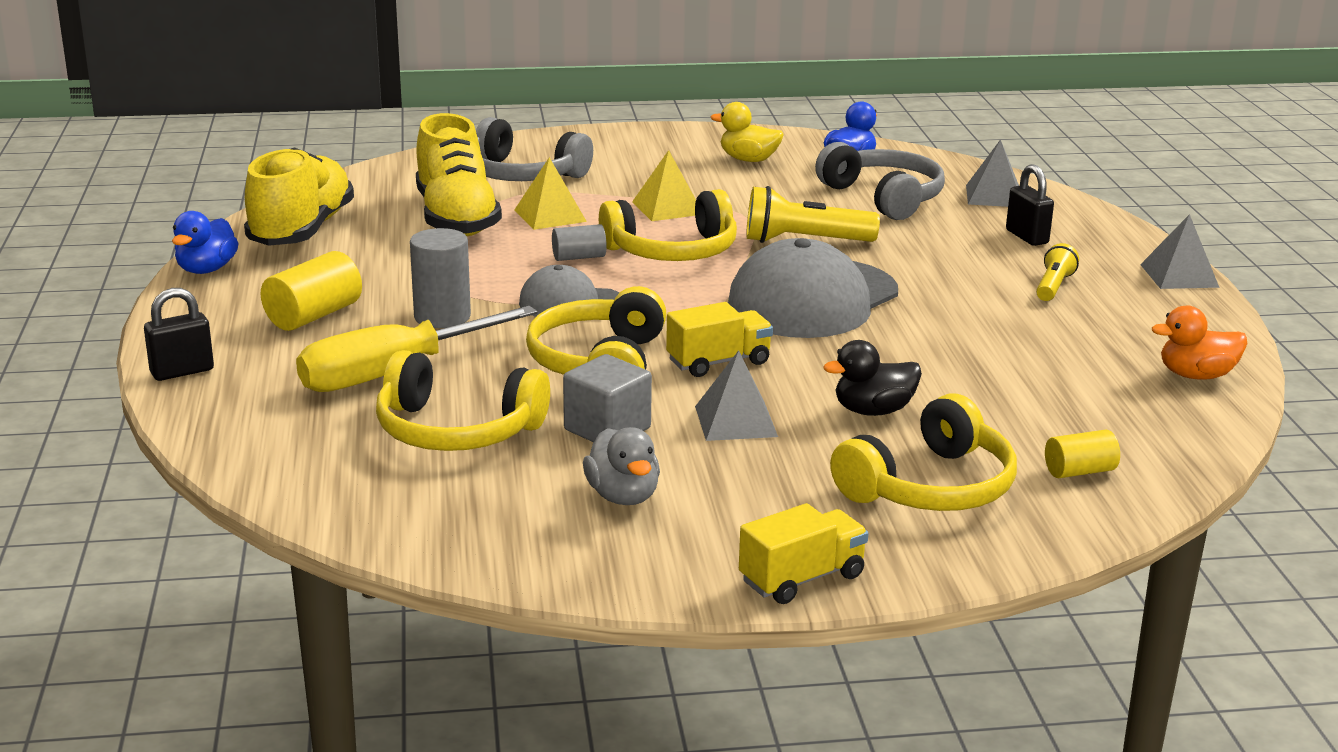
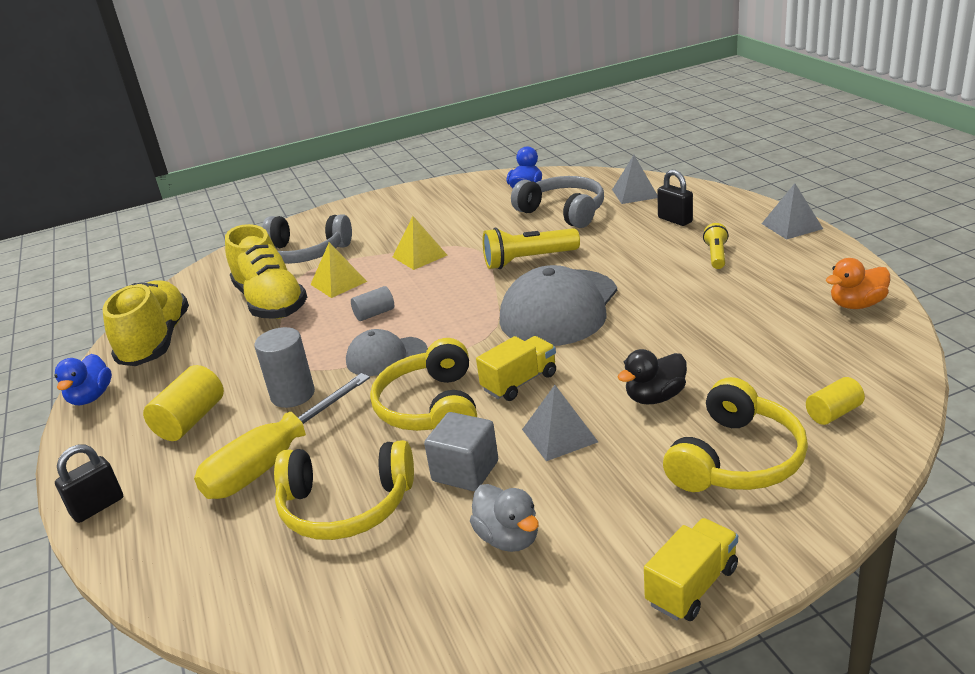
camera: 10 degrees left, 5 degrees up
(673, 251) = (440, 291): yellow headphones -> none
(748, 160) = (457, 204): yellow duck -> none

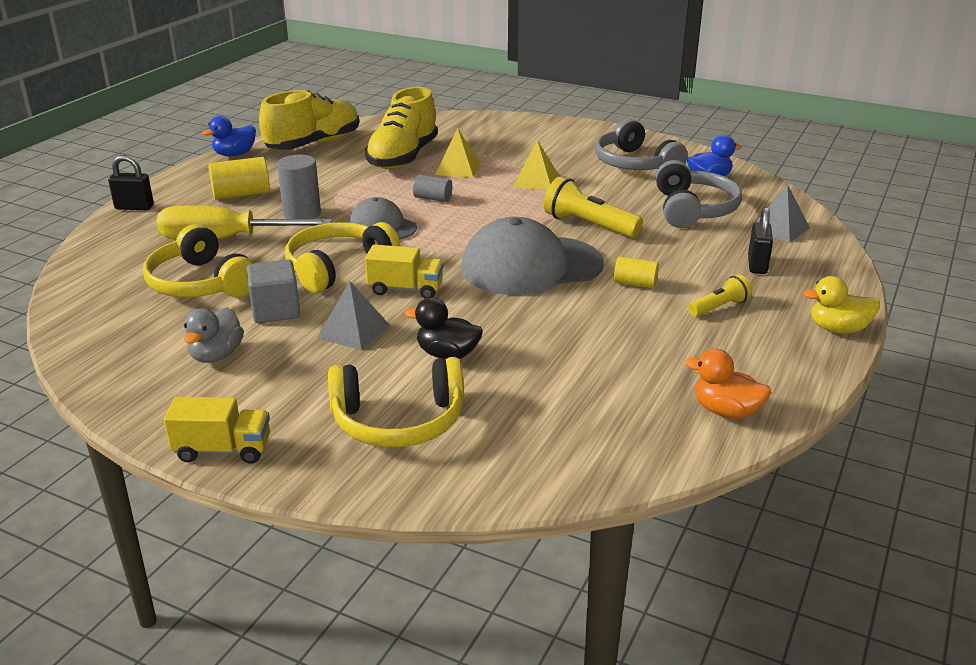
camera: 45 degrees right, 0 degrees up
(305, 253) = (482, 139): grey headphones -> grey headphones (635, 164)
(792, 226) = (838, 329): grey pyramid -> yellow duck
(833, 413) = (516, 451): yellow cylinder -> yellow cylinder (635, 283)

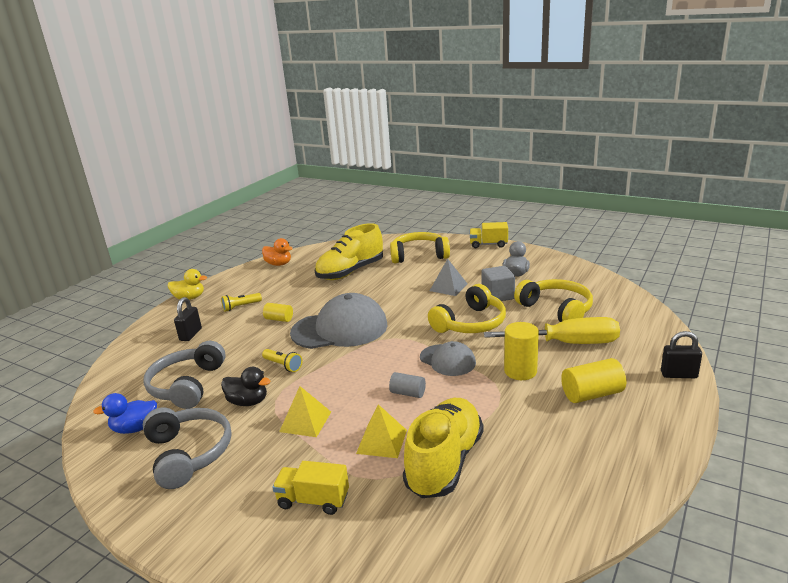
camera: 175 degrees left, 5 degrees down
(234, 154) = (653, 465): blue duck -> none
(302, 214) = (520, 371): grey cylinder -> yellow cylinder
(313, 144) = (566, 492): yellow shoe -> yellow shoe (350, 272)
(405, 289) = (422, 310): yellow truck -> yellow truck (313, 500)
(447, 354) = (397, 279): black duck -> black duck (248, 402)
(588, 225) = (283, 365): yellow flashlight -> yellow flashlight, size x0.59
(779, 229) = (140, 366): grey pyramid -> none

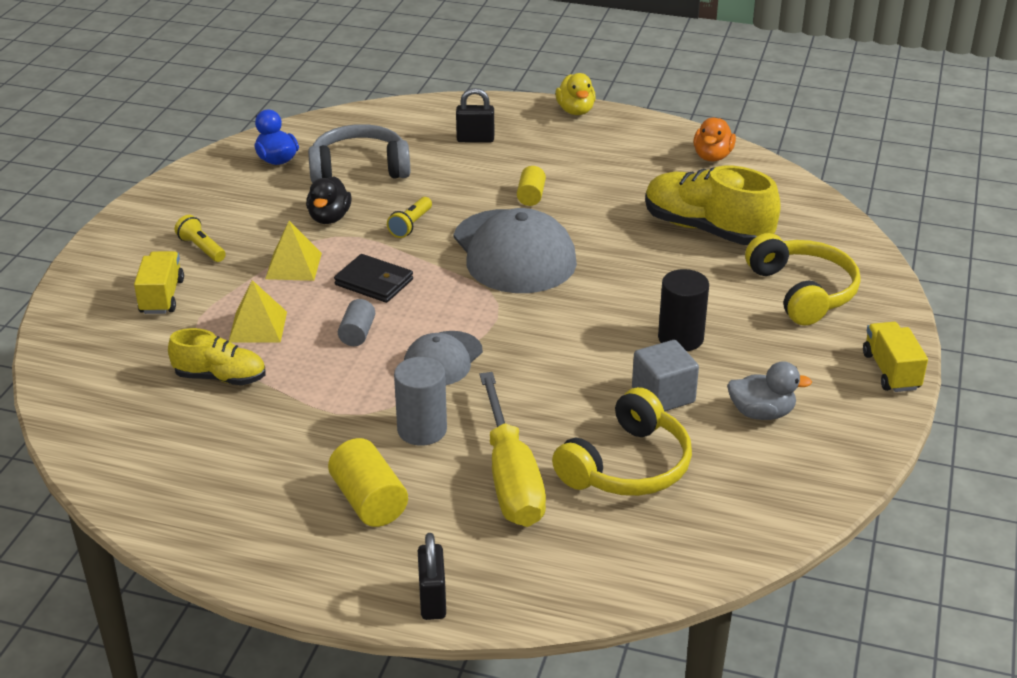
camera: 75 degrees right, 10 degrees up
(188, 453) = (235, 203): grey headphones -> none
(241, 307) = (559, 157): yellow flashlight -> yellow flashlight (201, 248)
(347, 384) = (374, 282): none -> black wallet
(444, 462) = (220, 377): yellow shoe -> yellow shoe, size x0.59
(448, 287) = (680, 338): grey pyramid -> black cylinder
(470, 323) = (557, 372): yellow headphones -> none
(520, 371) = (422, 430): yellow cylinder -> grey cylinder

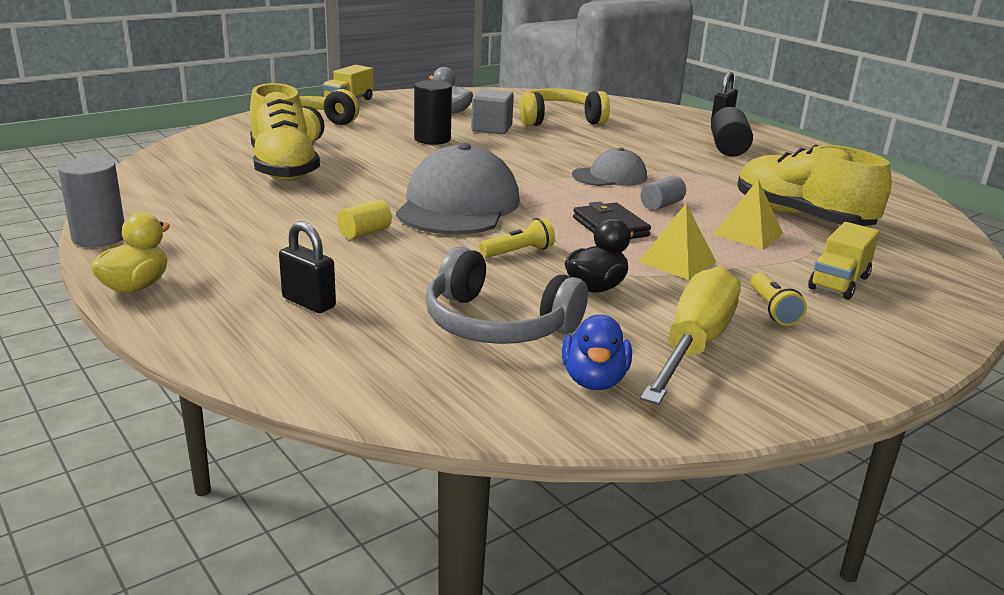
camera: 145 degrees left, 10 degrees down
(220, 377) = (801, 217): yellow shoe -> yellow shoe, size x1.69
(369, 501) = (728, 148): yellow cylinder -> black cylinder
(422, 430) = (664, 158): grey cylinder -> grey cylinder (99, 237)
(511, 477) = (631, 133): yellow screwdriver -> yellow screwdriver (694, 345)
(712, 156) = (142, 201): orange duck -> none

